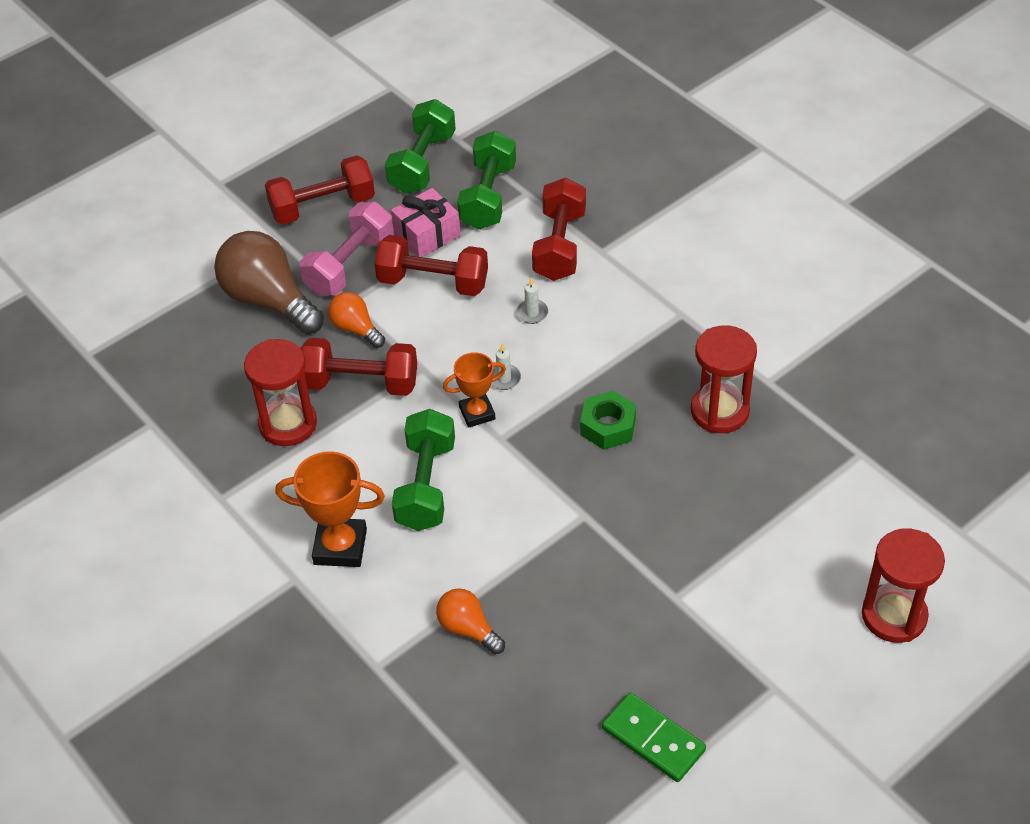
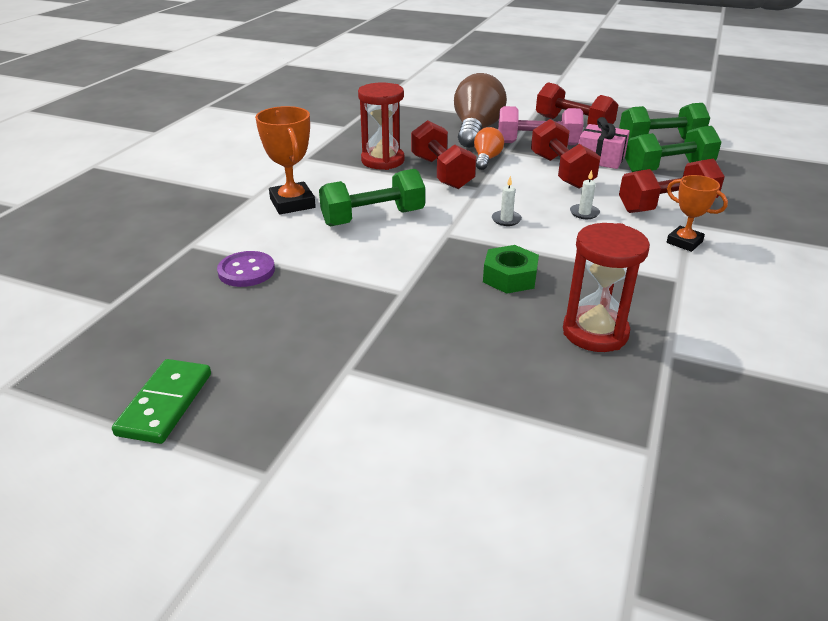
camera: 60 degrees right, 15 degrees down
(468, 629) = (246, 271): orange light bulb -> purple button
(477, 413) = (460, 218): orange trophy -> orange trophy (684, 242)
(894, 616) = (435, 561): red hourglass -> none

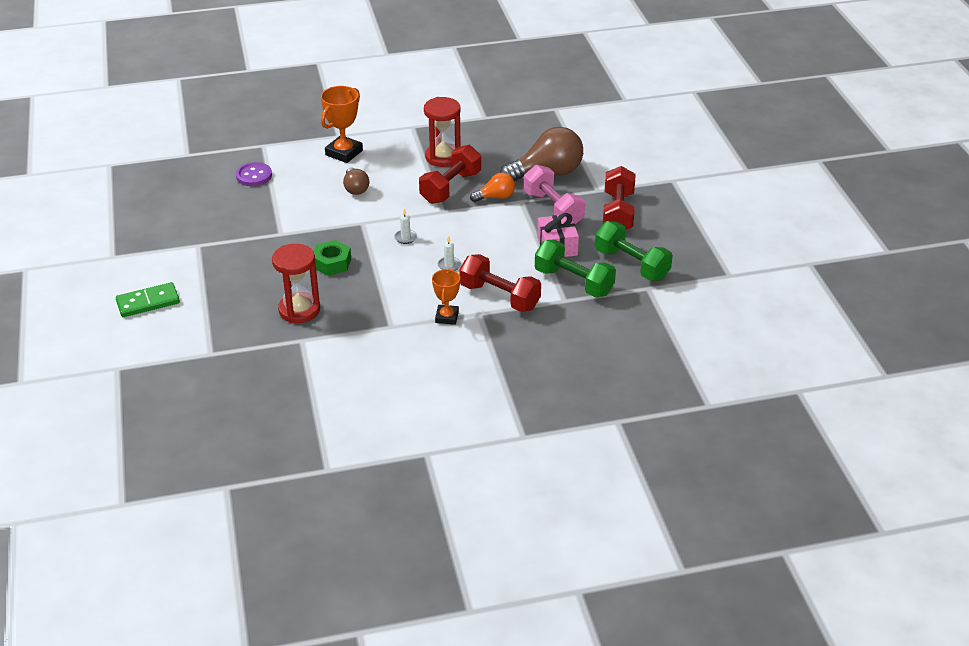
camera: 55 degrees right, 5 degrees up
(165, 404) = (133, 209): green domino -> green domino (148, 302)
(373, 218) = (355, 188): green dumbbell -> brown light bulb
(561, 171) = (510, 236): red dumbbell -> none

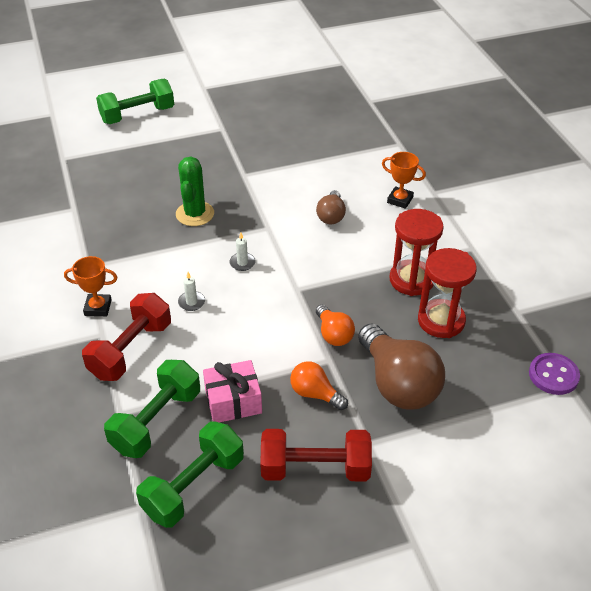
camera: 85 degrees right, 5 degrees up
(148, 302) = (137, 115): green domino -> green dumbbell
(254, 176) = (342, 145): purple button -> purple button (553, 375)
(299, 310) = (119, 201): red hourglass -> red hourglass (441, 321)
(332, 263) = (195, 214): green nut -> green cactus
(344, 153) = (400, 200): orange trophy -> orange trophy, size x0.65
(355, 188) = (331, 216): brown light bulb -> brown light bulb turned 60 degrees counterclockwise
(450, 187) = (347, 291): red dumbbell -> none
(553, 209) = (315, 394): pink dumbbell -> orange light bulb

